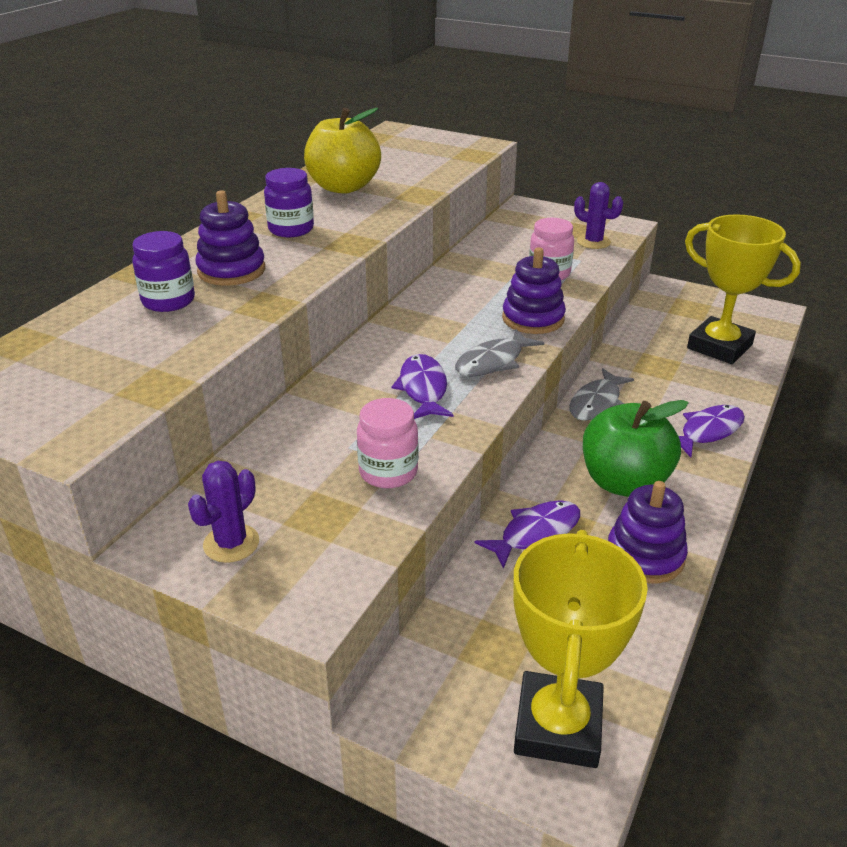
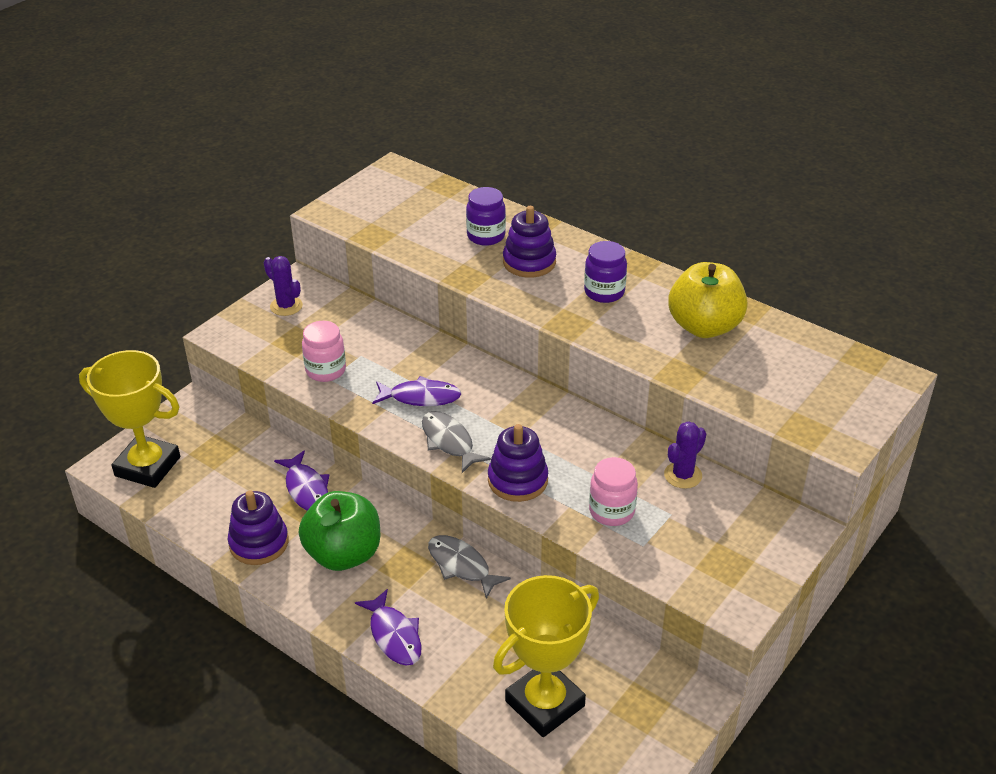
camera: 100 degrees right, 5 degrees up
(593, 242) = (690, 567): purple cactus -> purple cactus (683, 475)

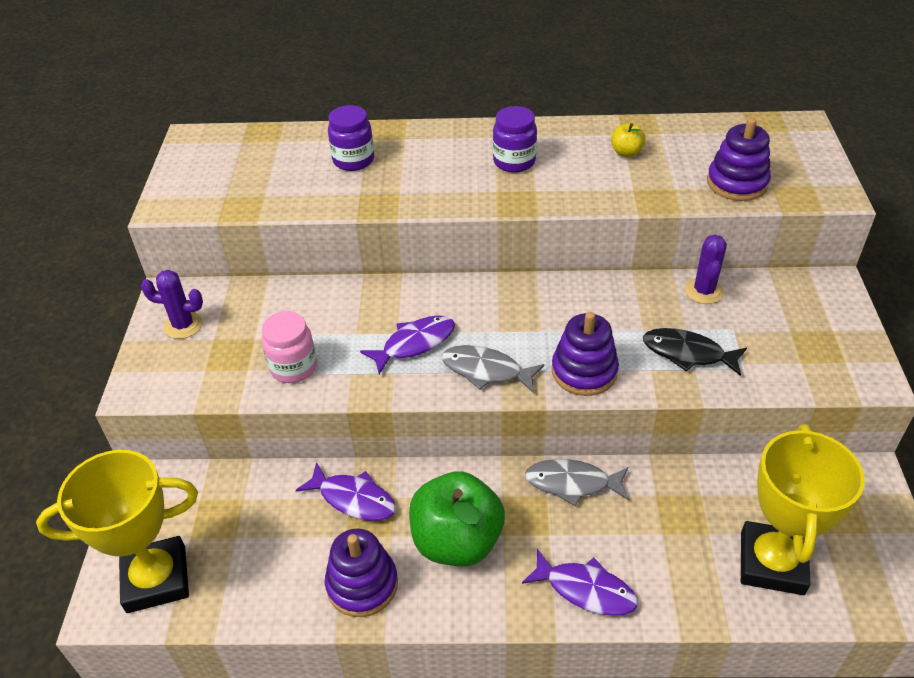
camera: 35 degrees left, 5 degrees up
(529, 262) = (419, 165): purple stacking toy -> purple stacking toy (737, 183)
(611, 511) = (688, 353): pink jar -> black fish
(704, 326) = (626, 152): yellow apple -> yellow apple, size x0.44

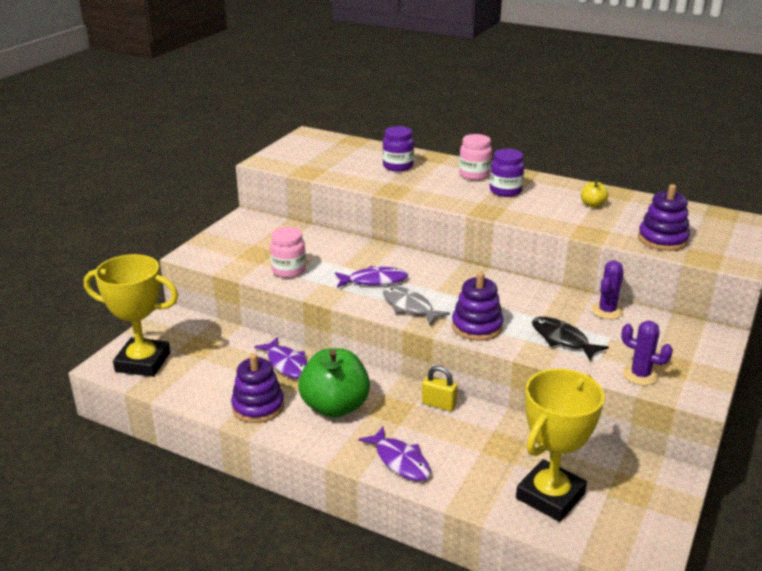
camera: 25 degrees right, 15 degrees down
(183, 325) = (241, 233): purple cactus -> purple cactus (640, 375)
(458, 146) = (474, 175): none -> pink jar
(572, 483) = (439, 404): grey fish -> yellow padlock

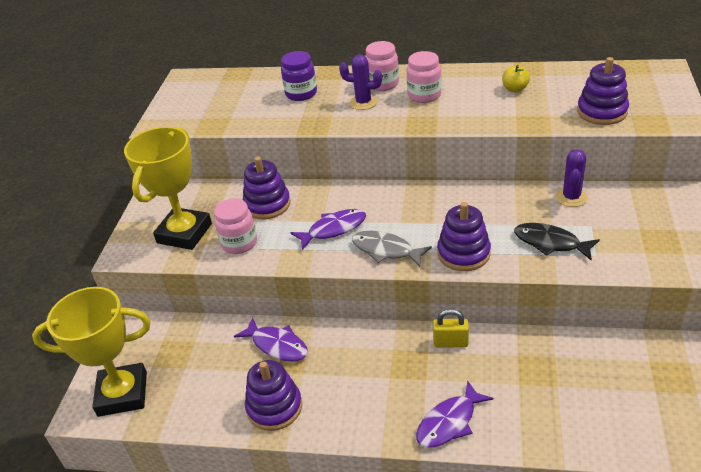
camera: 15 degrees left, 10 degrees up
(329, 249) = (267, 204): none -> purple stacking toy
(335, 407) = (352, 380): green apple -> none
(400, 461) = (449, 422): purple fish -> purple fish turned 105 degrees clockwise
(505, 191) = (424, 95): purple jar -> pink jar
(550, 496) = (608, 411): yellow trophy -> yellow trophy (184, 233)
(640, 375) = (642, 261): purple cactus -> purple cactus (363, 102)

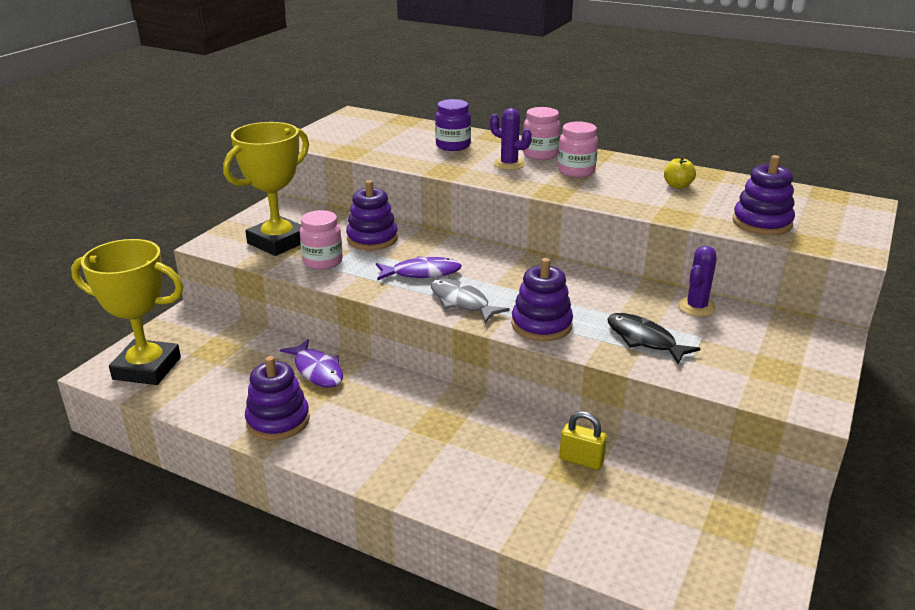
camera: 15 degrees right, 10 degrees down
(449, 422) = (446, 487): purple fish -> none
(450, 342) = (495, 418): yellow padlock -> yellow padlock (581, 460)

